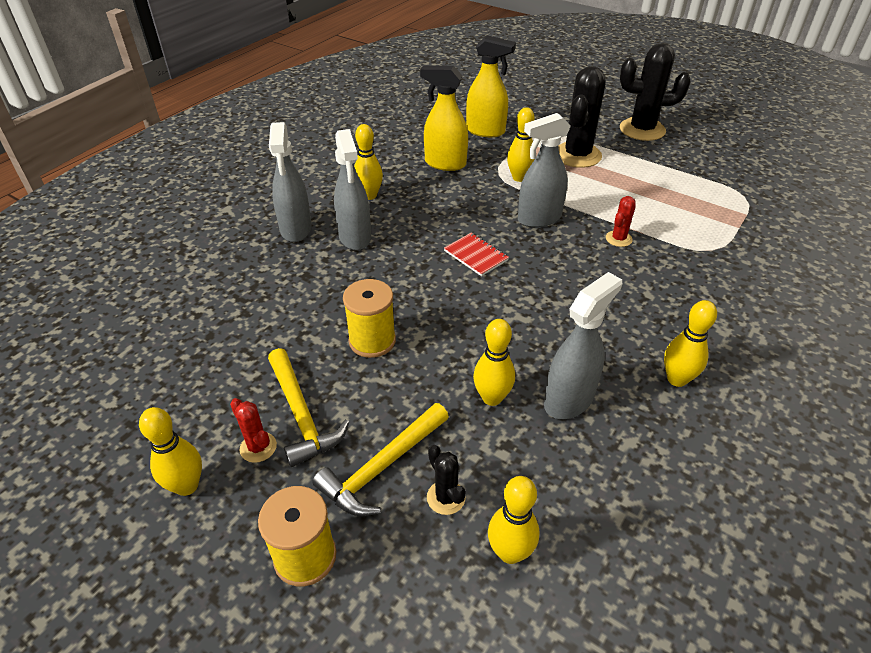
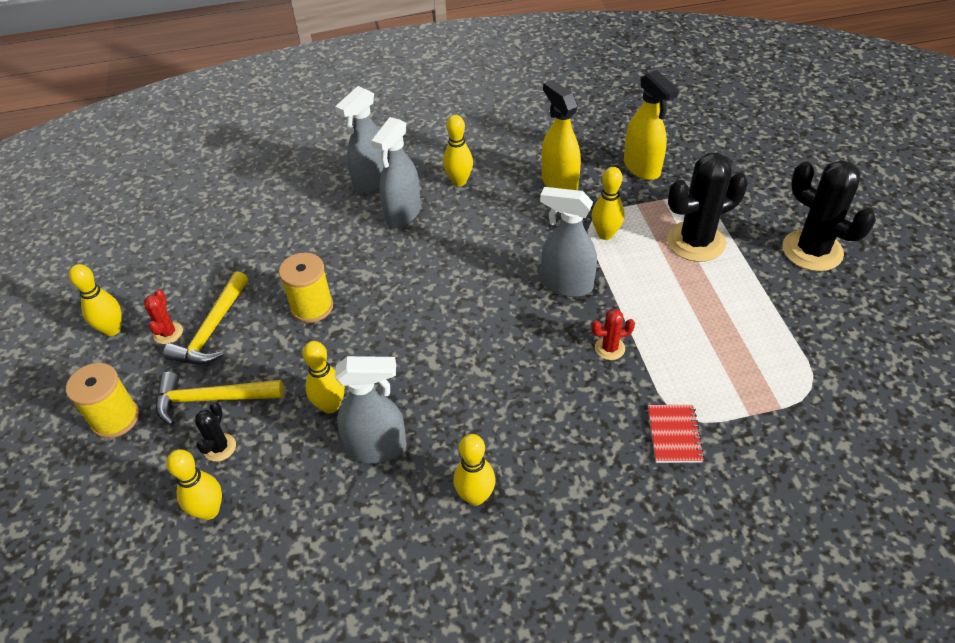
camera: 45 degrees right, 5 degrees up
(476, 255) = (469, 286): red notebook -> red notebook (674, 435)

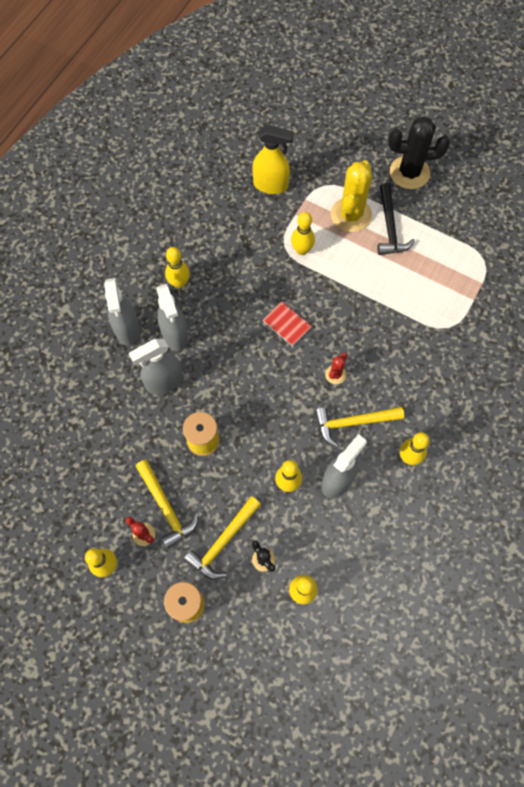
camera: 50 degrees left, 20 degrees up
(461, 411) = (353, 422): none -> yellow hammer
(559, 183) = (238, 235): yellow spray bottle -> none
(566, 285) = (318, 301): grey spray bottle -> grey spray bottle (164, 381)
(609, 348) = (379, 320): red cactus -> red cactus (335, 374)
(674, 435) = (455, 341): red notebook -> red notebook (287, 324)
(696, 242) = (351, 215): black cactus -> yellow cactus
(727, 280) = (389, 227): none -> black hammer

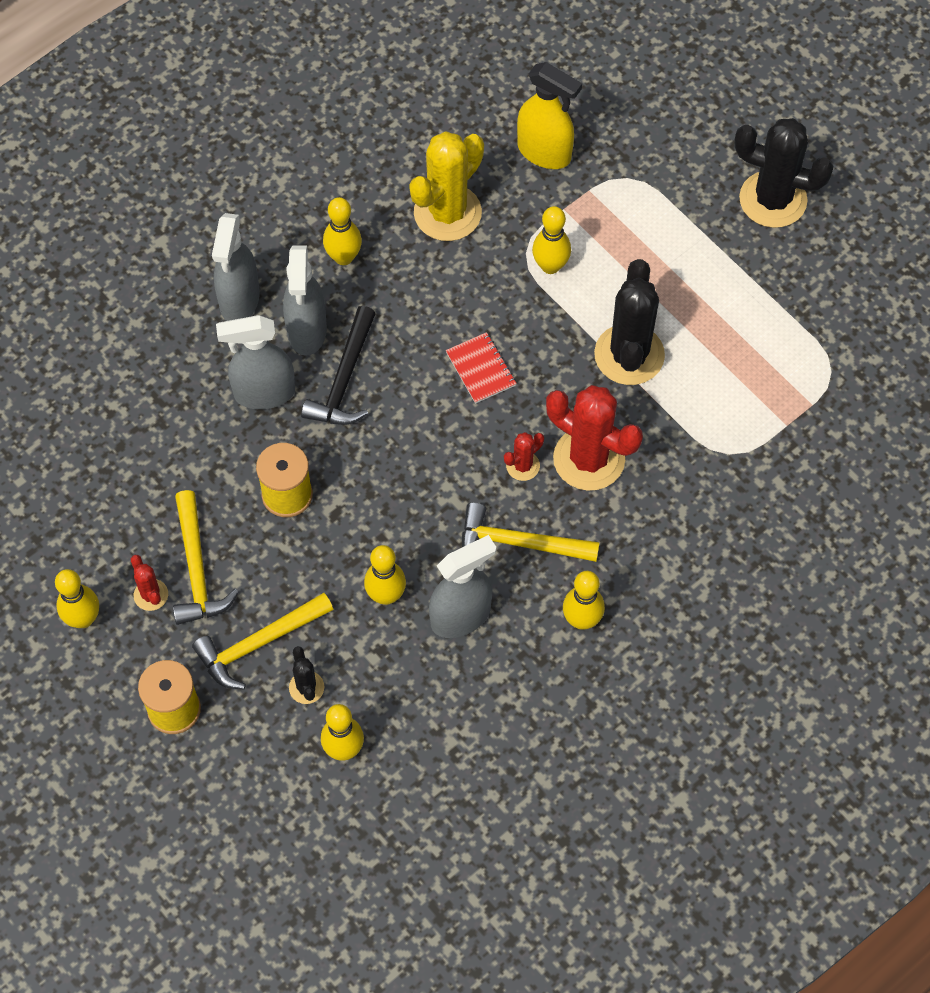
camera: 20 degrees right, 5 degrees down
(351, 215) = (650, 236): yellow cactus -> yellow cactus (447, 213)
(368, 288) = (629, 355): none -> black cactus
(371, 357) = (589, 459): none -> red cactus
(389, 227) = (703, 274): black hammer -> black hammer (344, 379)

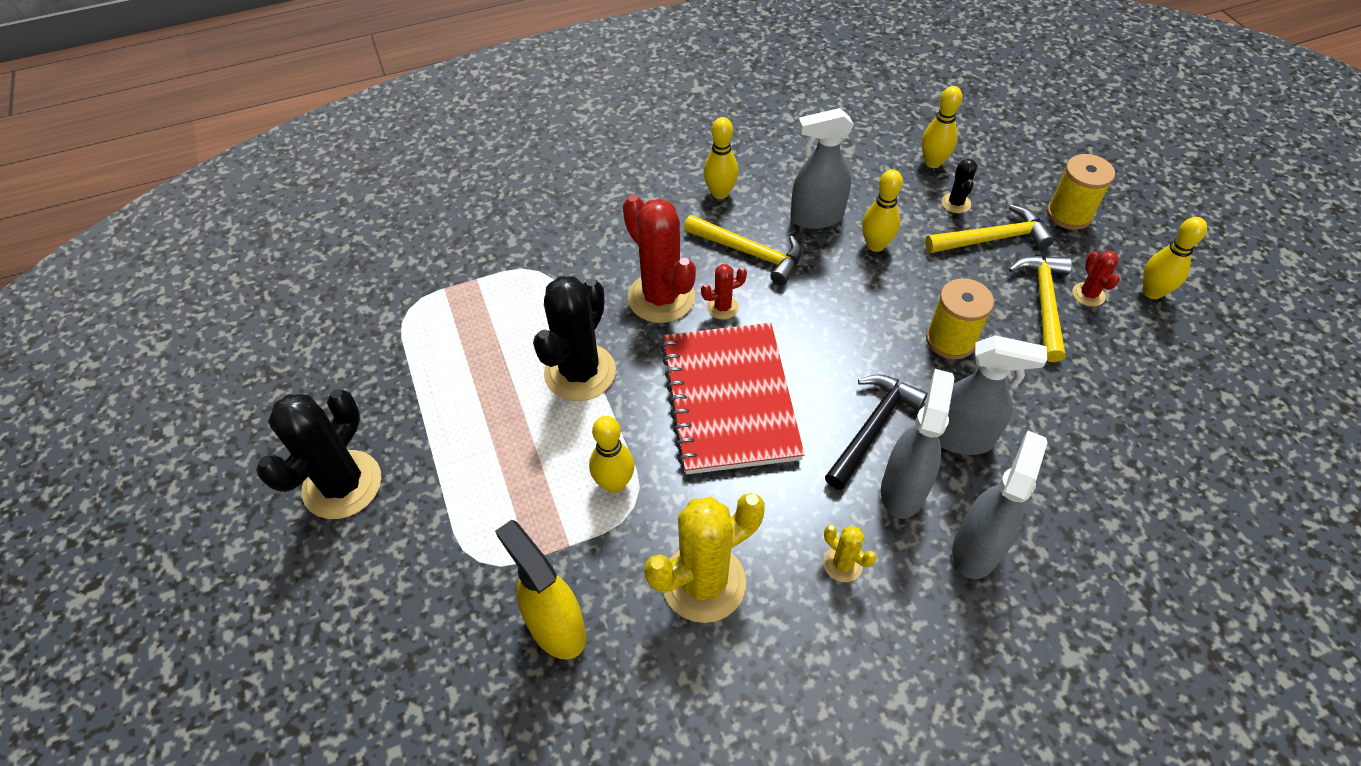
camera: 160 degrees left, 10 degrees down
(343, 257) = (842, 564): yellow bowling pin -> yellow cactus
(481, 369) = (729, 399): red notebook -> red notebook, size x2.36
(773, 199) = (342, 485): black cactus -> black cactus turned 75 degrees clockwise

